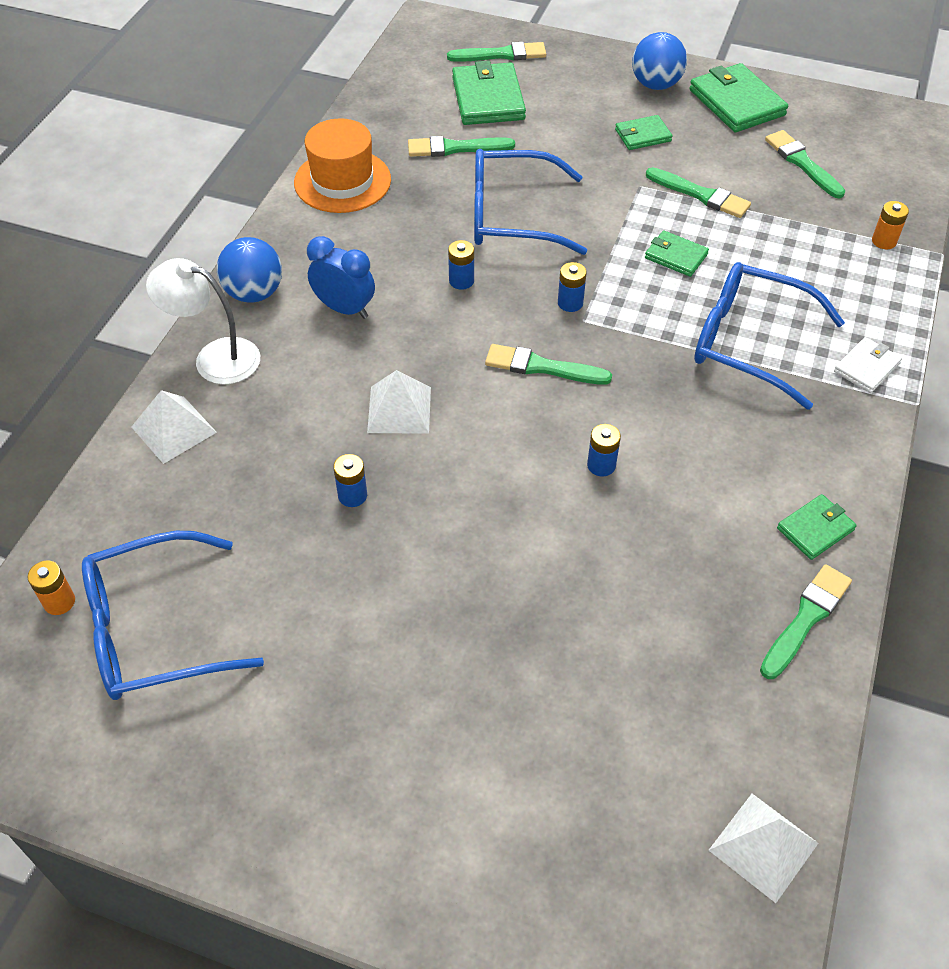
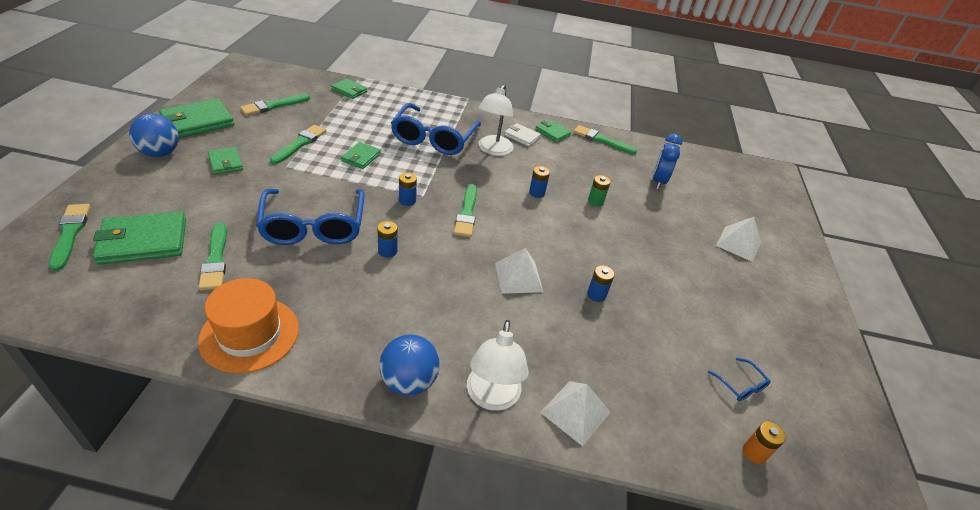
camera: 105 degrees left, 10 degrees down
(154, 630) = (740, 385): blue glasses -> blue glasses, size x0.41
(344, 309) = (423, 316): blue clock -> blue clock (658, 181)
(580, 551) = (595, 202): none -> green battery
(728, 421) = (493, 150): none -> white lamp
(763, 846) = (708, 160): white pyramid -> white pyramid (738, 243)
(866, 367) = (446, 107): white wallet -> white wallet (521, 136)
(884, 241) = (349, 90): orange battery -> green wallet

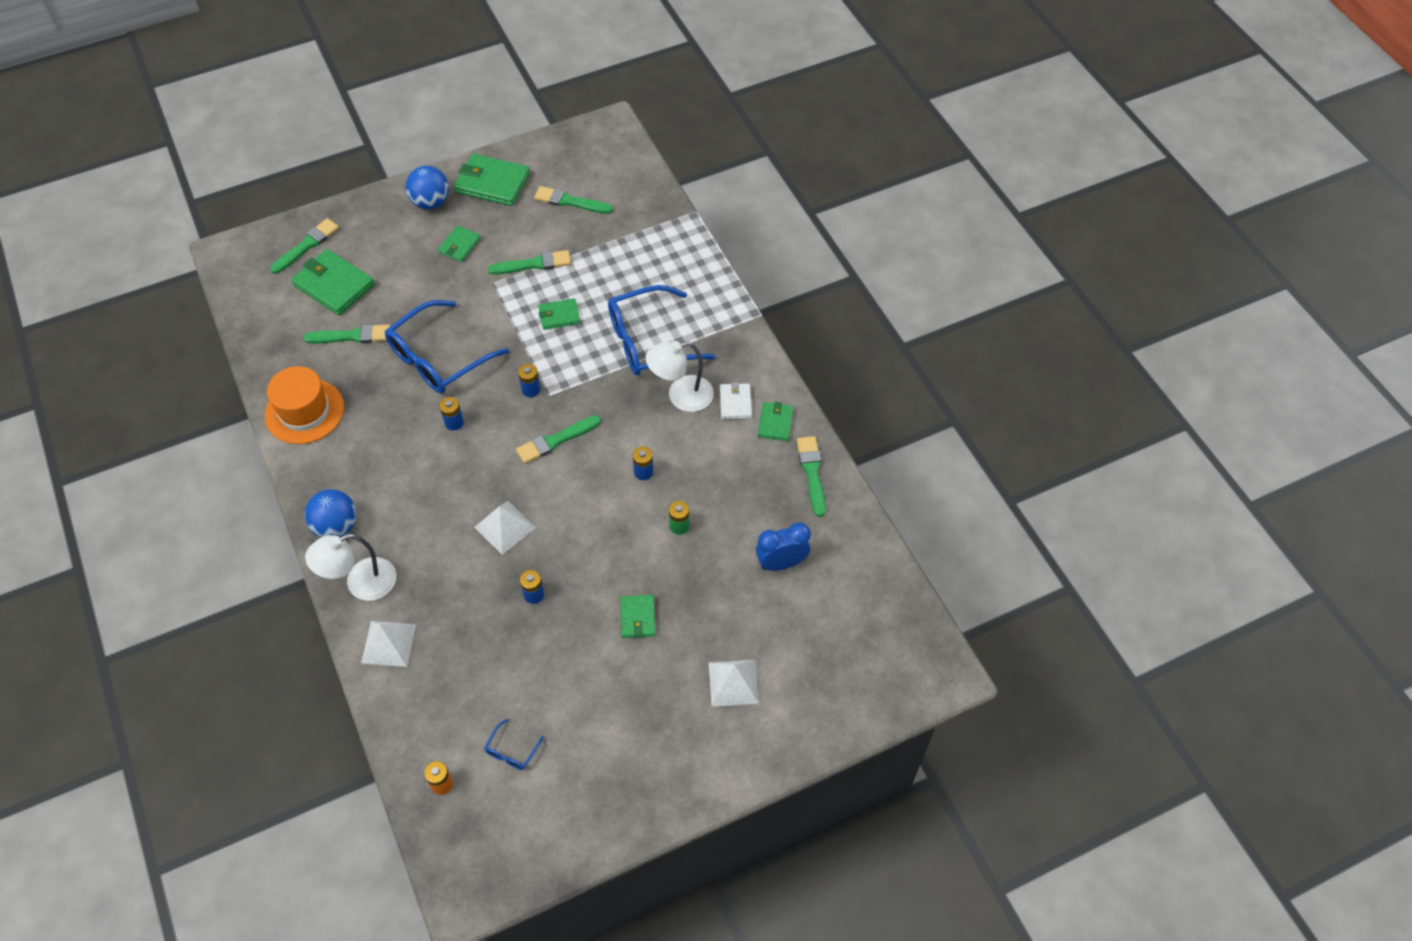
camera: 60 degrees right, 15 degrees up
(215, 259) = (352, 336): green brush -> green brush turned 135 degrees counterclockwise
(349, 90) = (659, 225): green wallet -> green wallet (638, 618)

